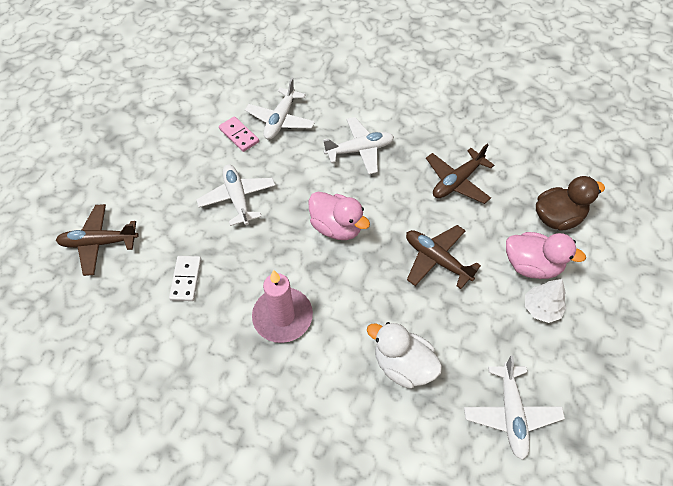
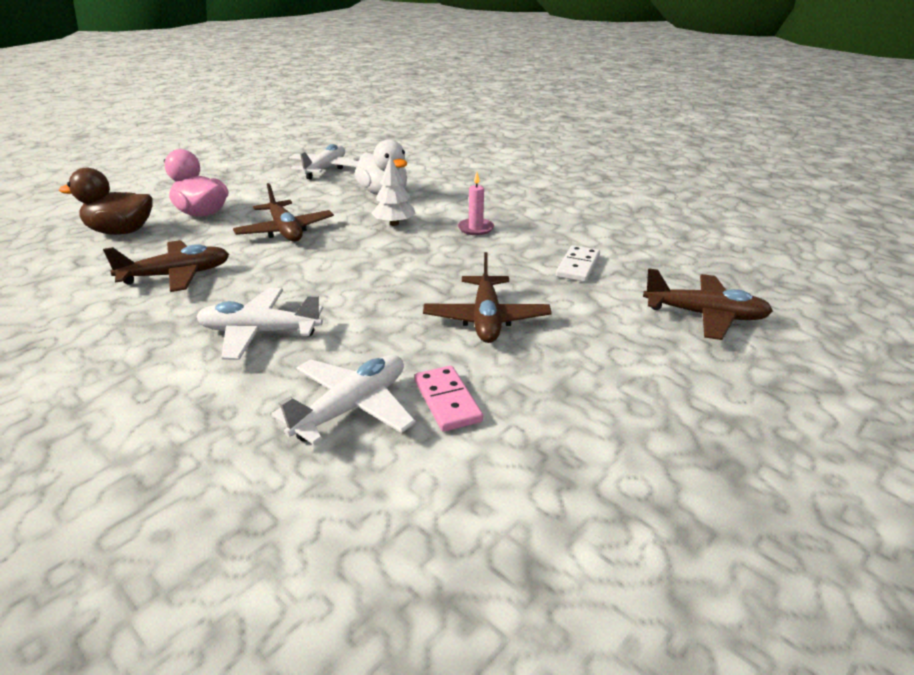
camera: 160 degrees left, 25 degrees down
(237, 198) = (486, 319): white plane -> brown plane
(282, 316) = (475, 228): pink candle -> pink candle, size x0.55
(336, 227) = (369, 269): pink duck -> none
(541, 308) = (232, 195): white tree -> white tree (394, 224)

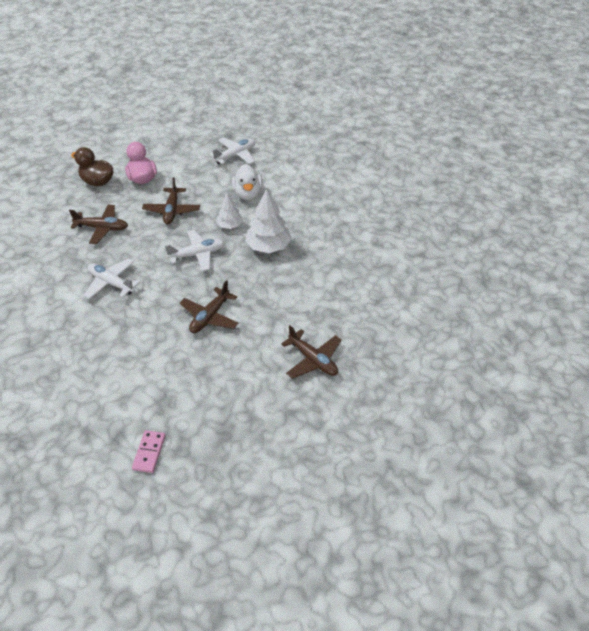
camera: 30 degrees right, 15 degrees up
(351, 408) = (116, 341): white plane -> white plane (197, 254)
(447, 401) = (152, 355): pink domino -> pink domino (149, 452)
(475, 228) = (268, 246): pink candle -> white tree
(578, 266) = (290, 299): white domino -> none

